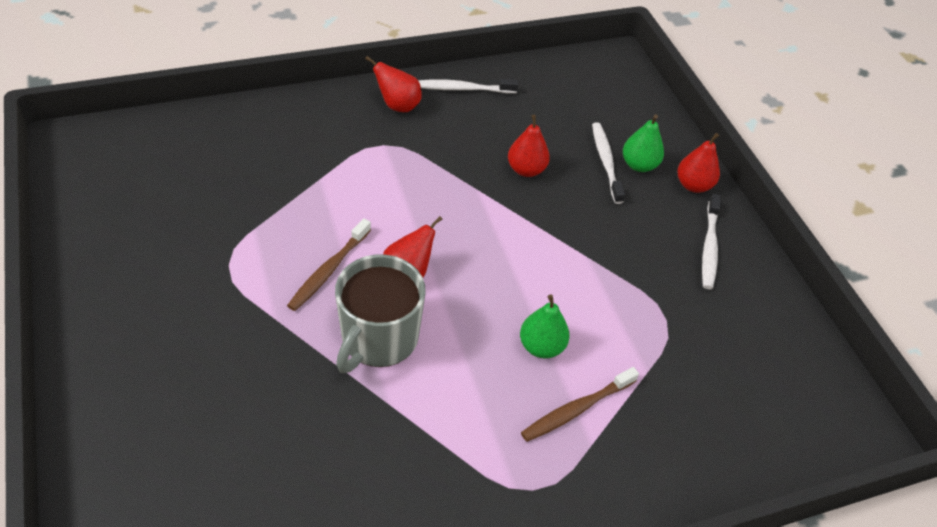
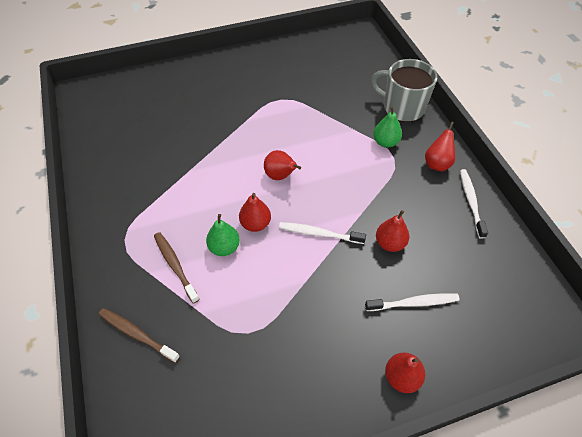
camera: 95 degrees right, 5 degrees up
(328, 270) = (280, 139): brown toothbrush -> brown toothbrush (137, 334)
(378, 338) = (231, 165): grey mug -> grey mug (402, 108)
(498, 308) = (255, 224): none -> red pear
(639, 165) = (416, 330): green pear -> green pear (385, 142)
(709, 247) = (326, 380): white toothbrush -> white toothbrush (319, 233)

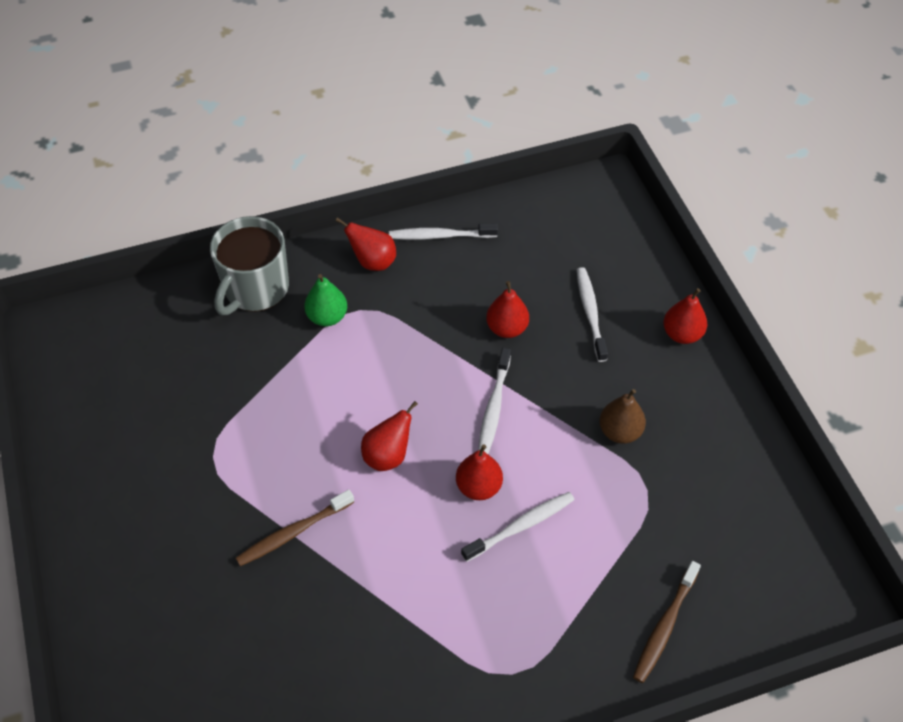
camera: 90 degrees left, 0 degrees up
(175, 265) = (554, 590): brown toothbrush -> brown toothbrush (293, 532)
(224, 247) = (521, 526): green pear -> white toothbrush
(299, 317) = (620, 431): none -> brown pear

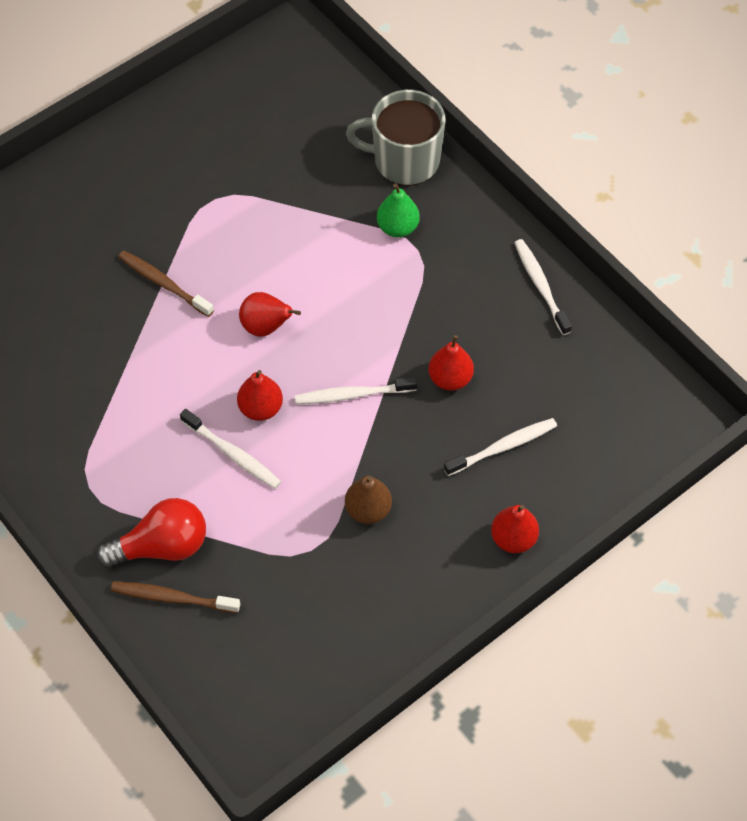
camera: 70 degrees right, 5 degrees up
(373, 262) = (480, 241): red pear -> none
(604, 620) = (162, 546): none -> red light bulb

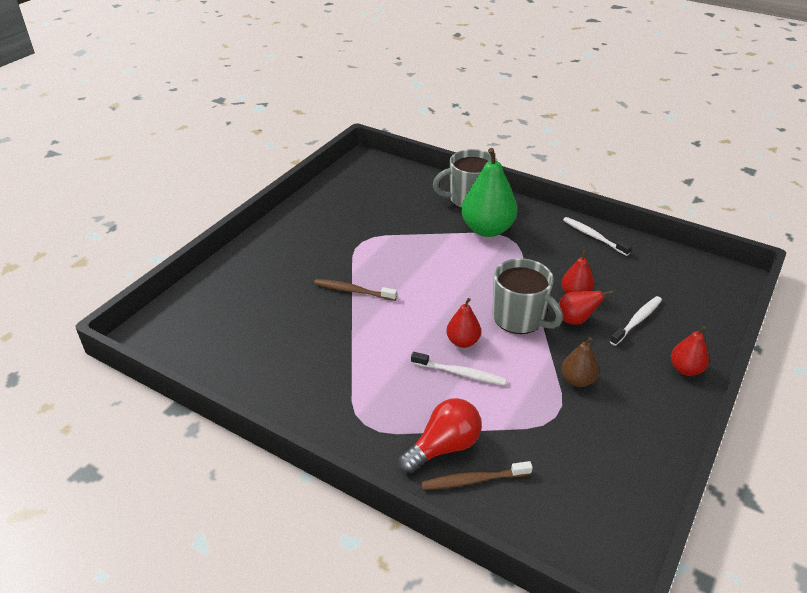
camera: 20 degrees left, 20 degrees down
(266, 327) = (437, 297): red pear -> red pear (575, 320)
(352, 395) = (519, 318): white toothbrush -> grey mug
(397, 227) = (487, 229): green pear -> green pear, size x1.91

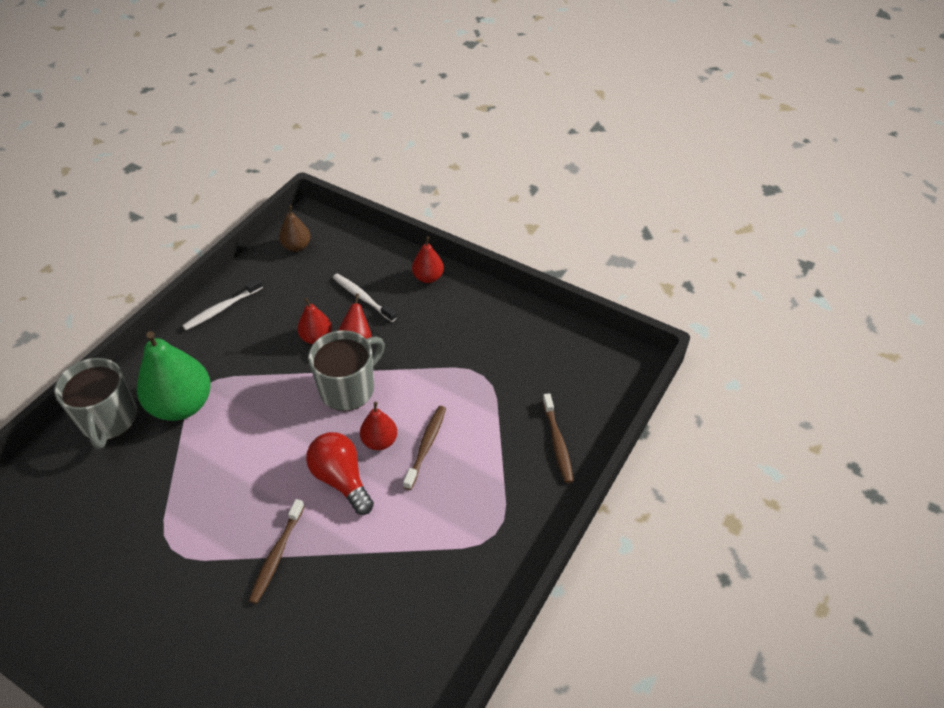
camera: 90 degrees left, 10 degrees up
(444, 447) = (521, 464): red light bulb -> red light bulb (341, 479)
(460, 373) = (426, 446): white toothbrush -> brown toothbrush
(577, 380) = (439, 353): brown pear -> brown pear (297, 246)

